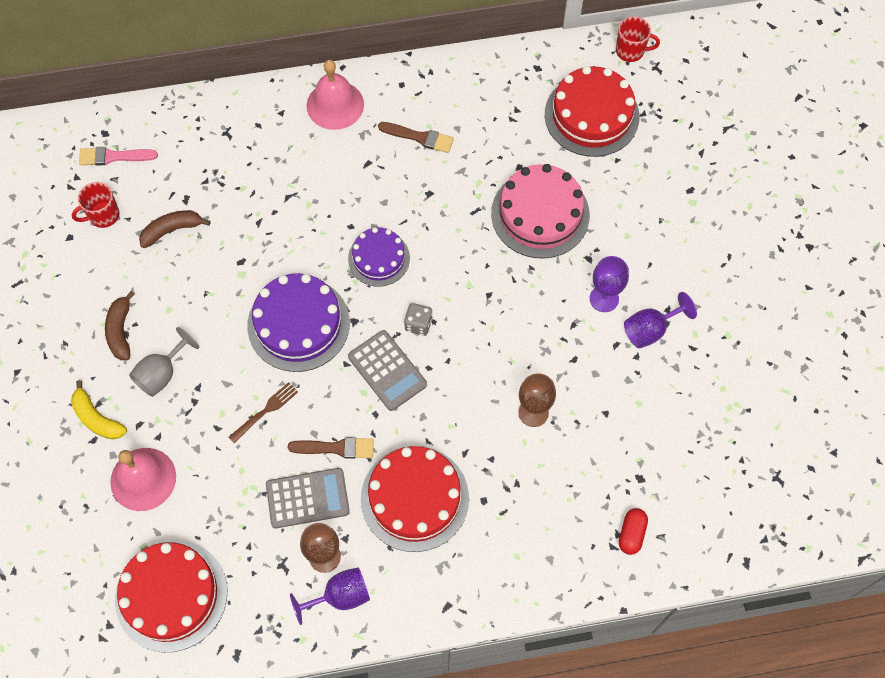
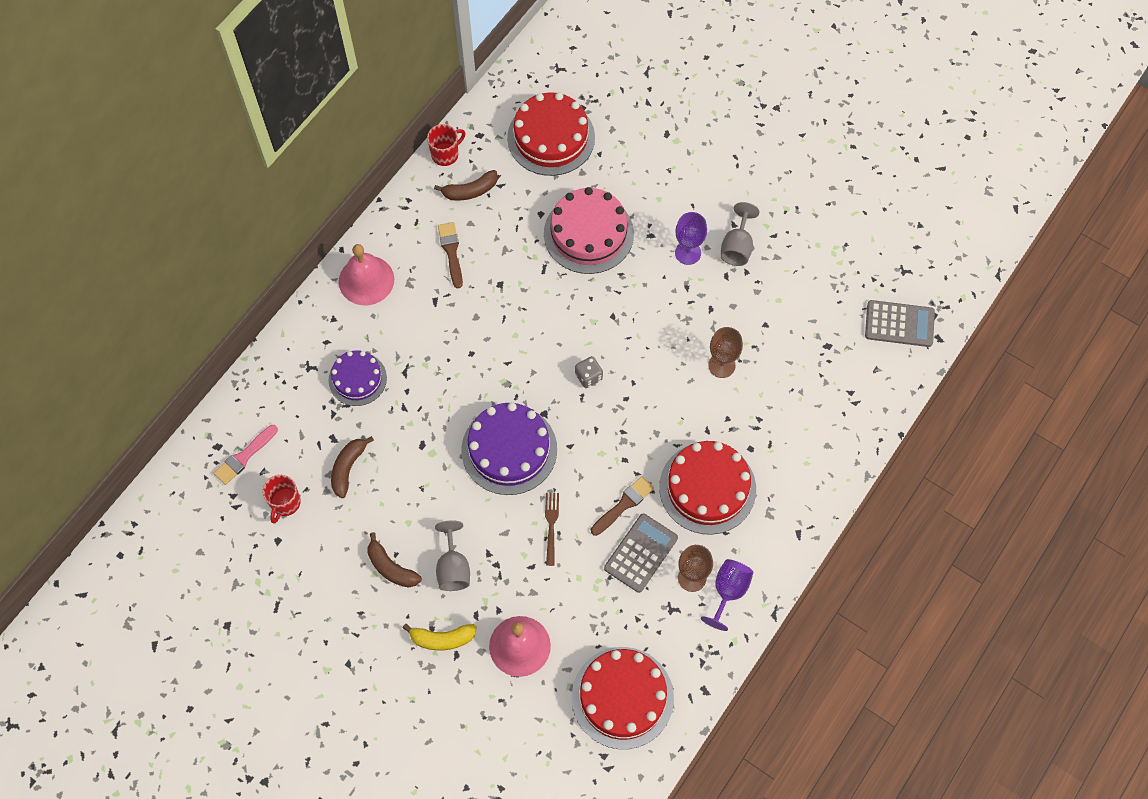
camera: 45 degrees left, 0 degrees up
(379, 258) = (514, 357): purple cake -> purple cake (357, 379)
(387, 370) = (601, 425): grey calculator -> grey calculator (899, 324)
(419, 137) = (451, 252): brown brush -> brown brush turned 75 degrees counterclockwise
(484, 104) = (470, 191): none -> brown banana
(630, 51) = (530, 71): red mug -> red mug (445, 154)
(631, 534) = (858, 384): red capsule -> none
(650, 330) = (737, 247): purple goblet -> grey goblet

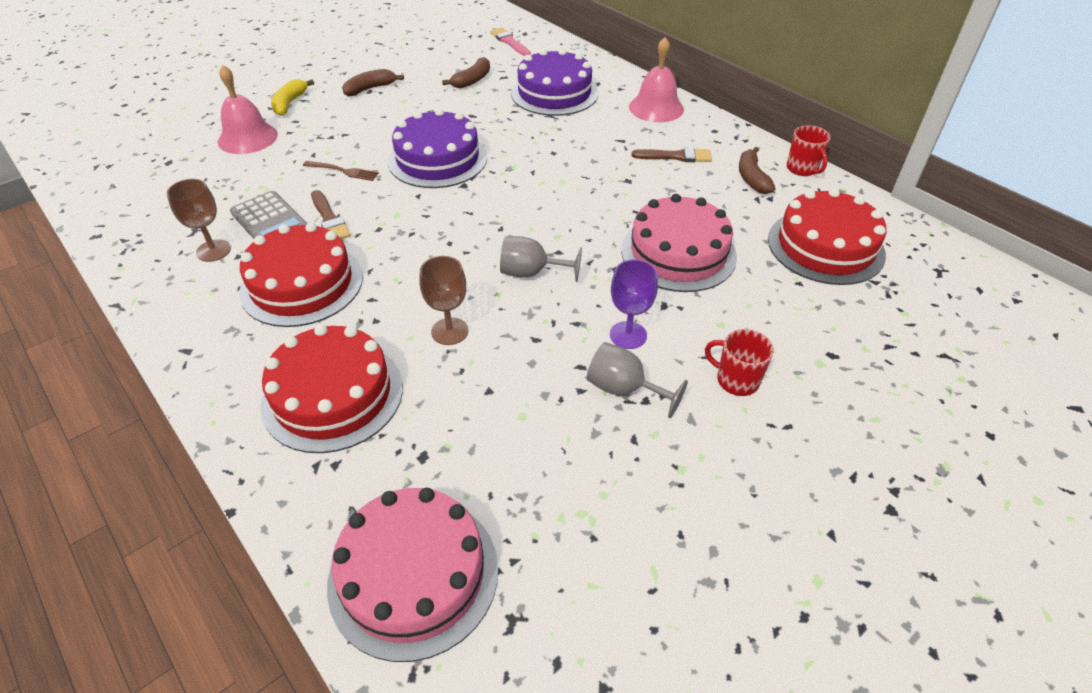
camera: 105 degrees right, 20 degrees down
(285, 503) = (459, 53): red mug -> red mug (736, 380)
(348, 468) = (472, 80): brown banana -> brown banana turned 90 degrees clockwise
(357, 379) = (554, 93): purple cake -> purple cake, size x1.62
(453, 568) = (346, 116): grey goblet -> grey goblet (531, 273)
(588, 377) = (490, 221): grey dice -> none
(622, 697) = (145, 184): red cake -> red cake (333, 395)
(728, 591) = (174, 274): purple goblet -> none
(899, 324) = (413, 574): grey calculator -> pink cake

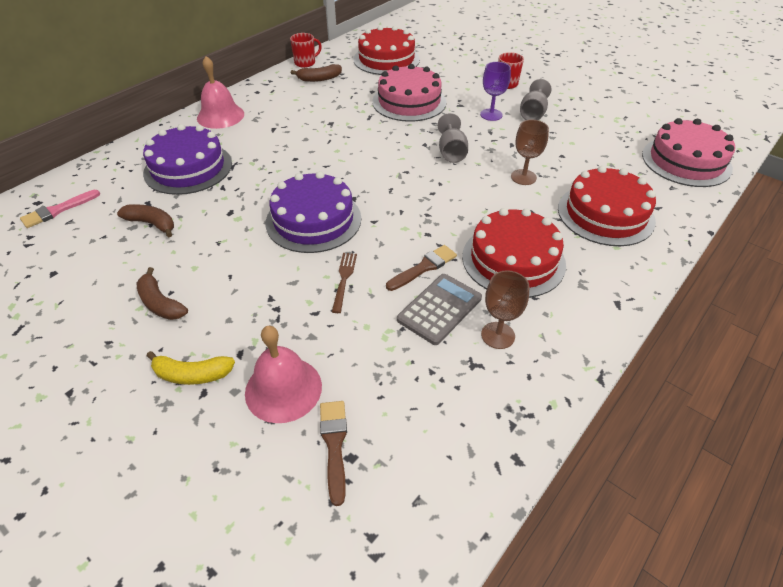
camera: 100 degrees left, 0 degrees up
(676, 156) = (295, 105): brown brush -> brown brush (334, 445)

